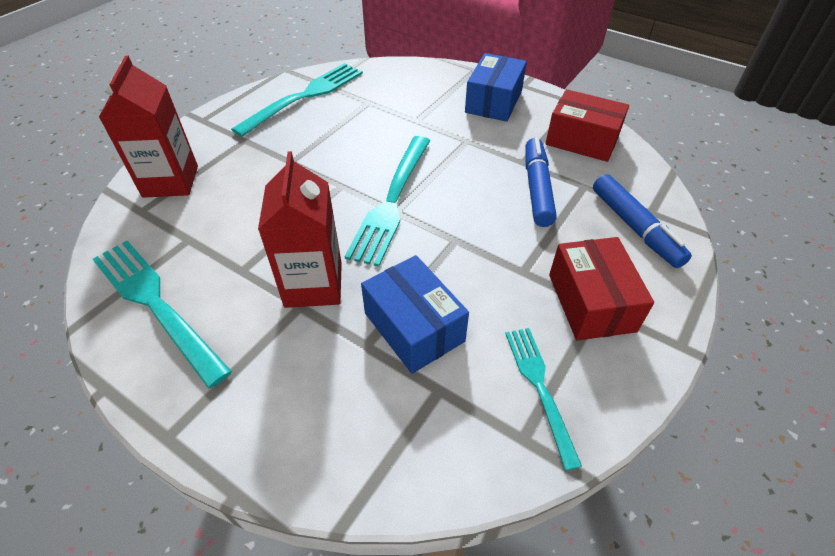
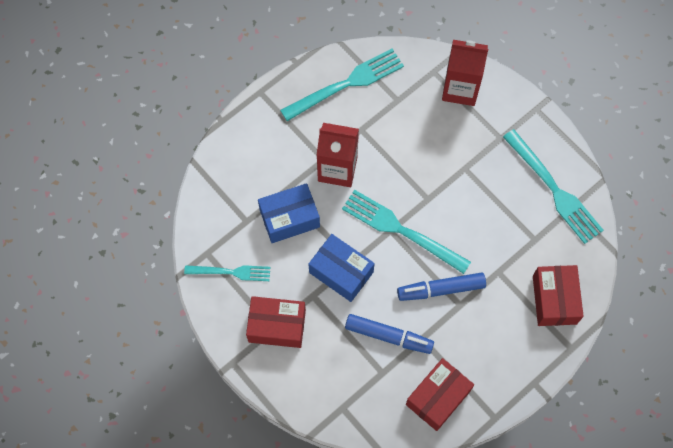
camera: 105 degrees right, 20 degrees up
(430, 83) = (554, 300): none -> red box
(494, 102) = (511, 345): blue box -> blue box (341, 272)
(635, 227) = (330, 387): blue marker -> blue marker (441, 289)

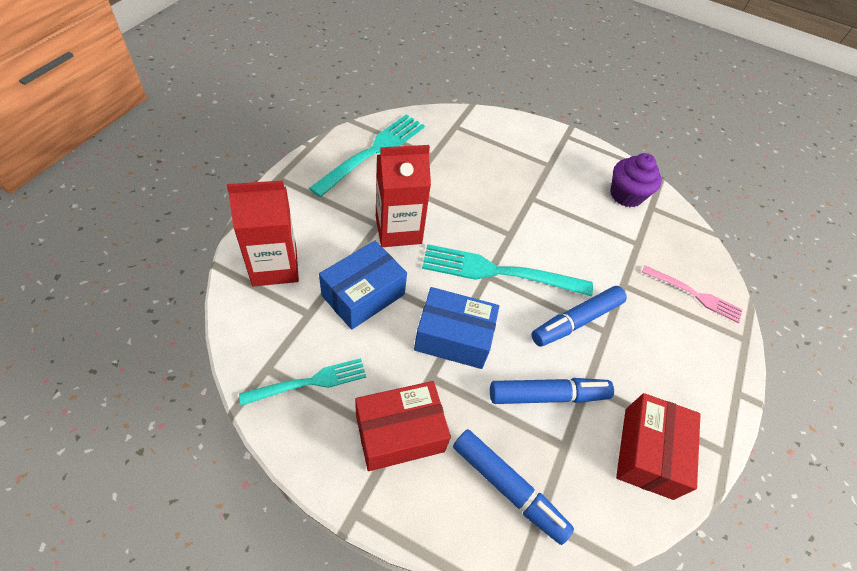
camera: 30 degrees left, 15 degrees down
(331, 384) = (508, 488): none -> blue marker
(460, 89) = (488, 134): red carton -> red carton (274, 266)
(554, 190) = (626, 195): turquoise fork -> purple cupcake
(554, 300) = (695, 295): red box -> pink fork

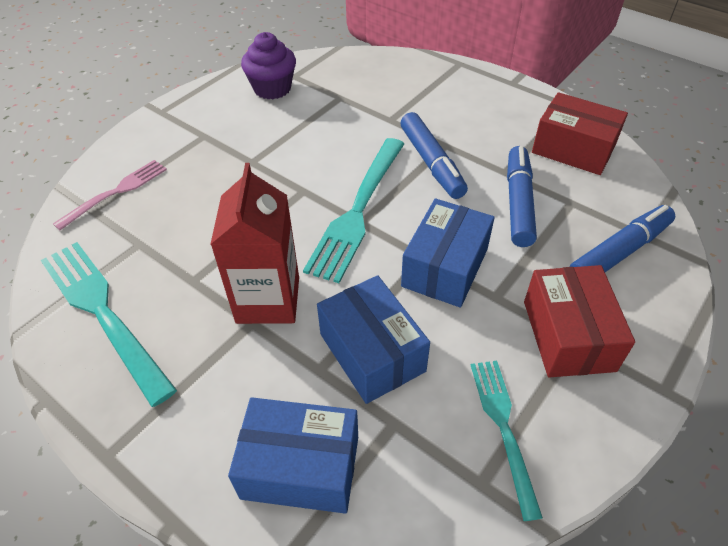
camera: 70 degrees left, 5 degrees down
(274, 266) = (300, 467): red carton -> blue box
(695, 295) = (409, 77): pink fork -> pink fork (116, 192)

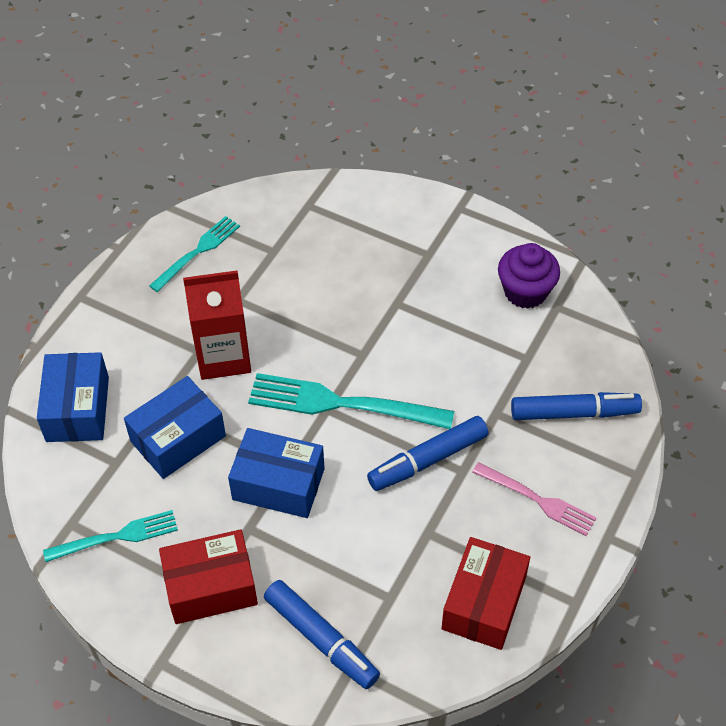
camera: 80 degrees right, 5 degrees up
(102, 312) = (198, 251): turquoise fork -> turquoise fork, size x0.61
(116, 192) = (333, 213): pink fork -> pink fork (538, 500)
(518, 202) = (379, 545): blue marker -> blue marker (574, 413)

